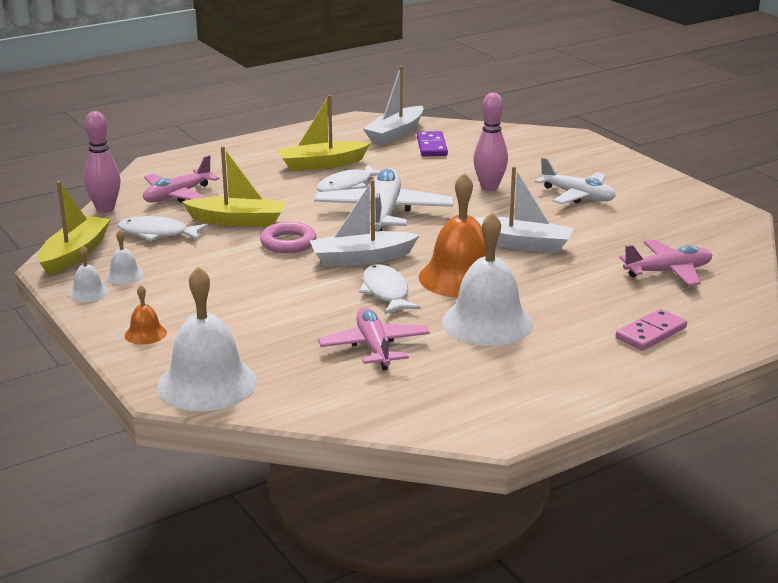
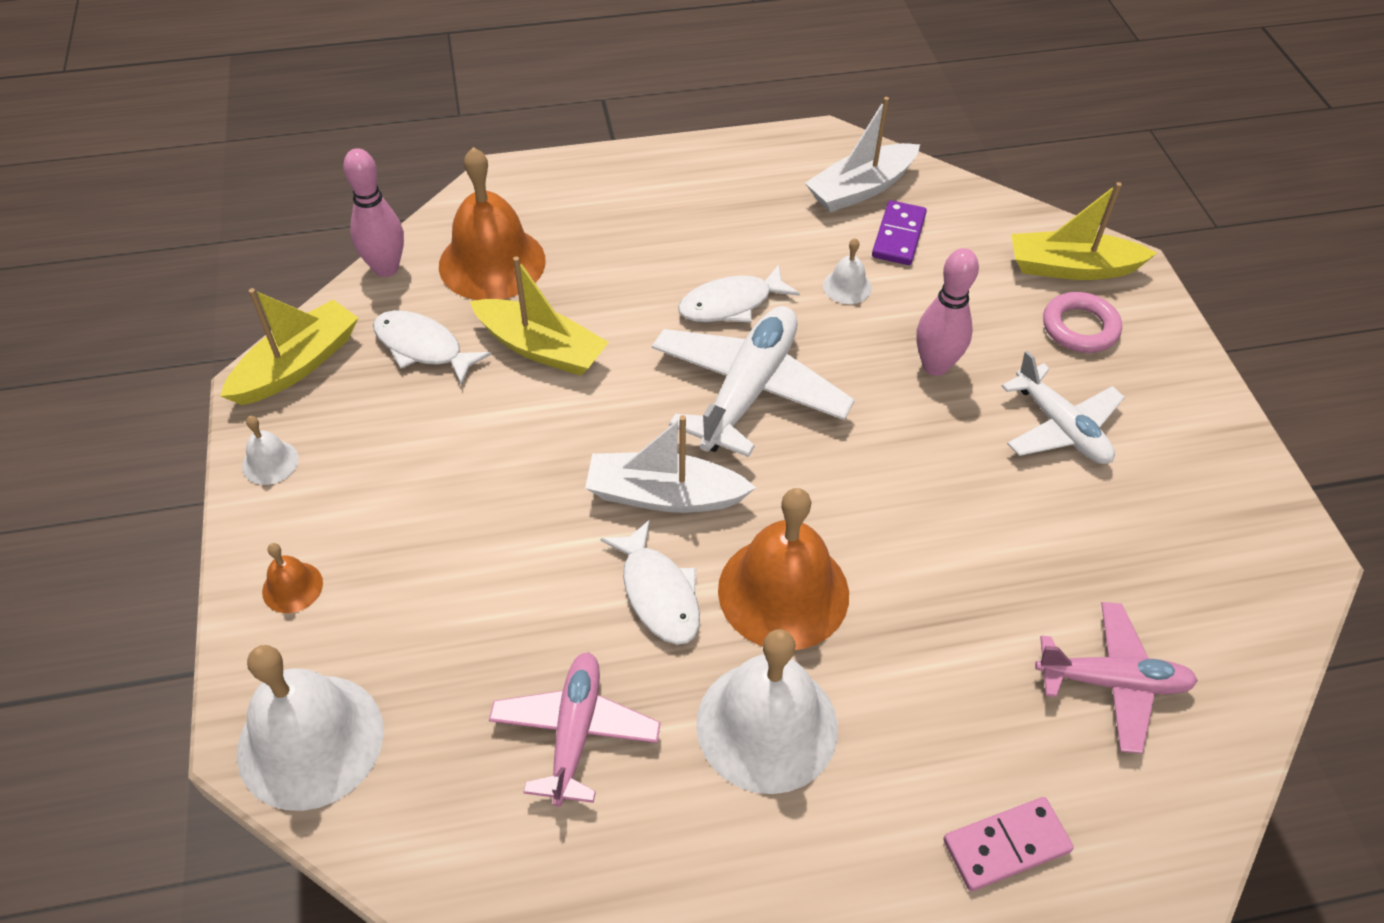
camera: 20 degrees right, 25 degrees up
(124, 275) = (333, 436): white bell -> white bell (847, 286)
(177, 195) = (492, 263): pink plane -> orange bell
(288, 243) = (583, 423): pink ring -> pink ring (1080, 328)
(321, 164) = (720, 239): yellow boat -> yellow boat (1071, 268)
(386, 292) = (658, 593): white fish -> white fish turned 150 degrees clockwise
(521, 244) = (914, 532): white boat -> none

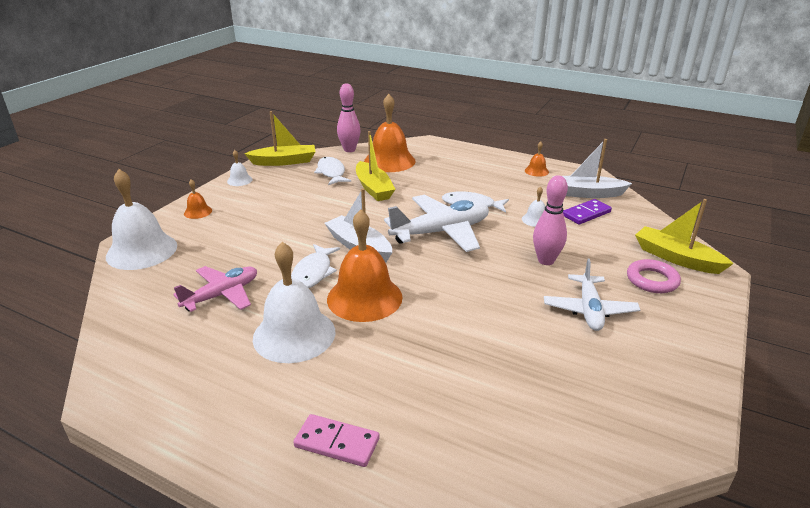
camera: 40 degrees right, 20 degrees down
(747, 170) = (536, 171): none -> orange bell
(1112, 682) = (485, 417): pink plane -> none

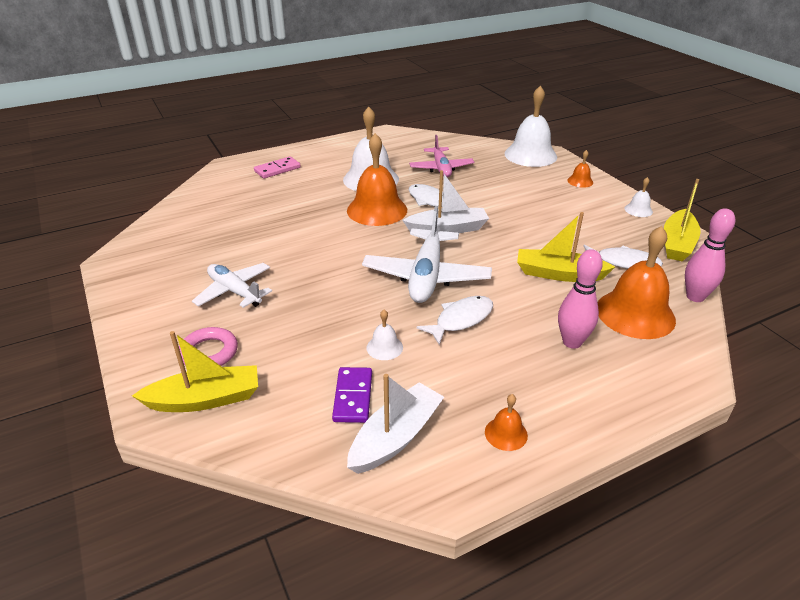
camera: 125 degrees right, 5 degrees up
(546, 260) = (314, 309): pink bowling pin -> pink bowling pin (572, 342)

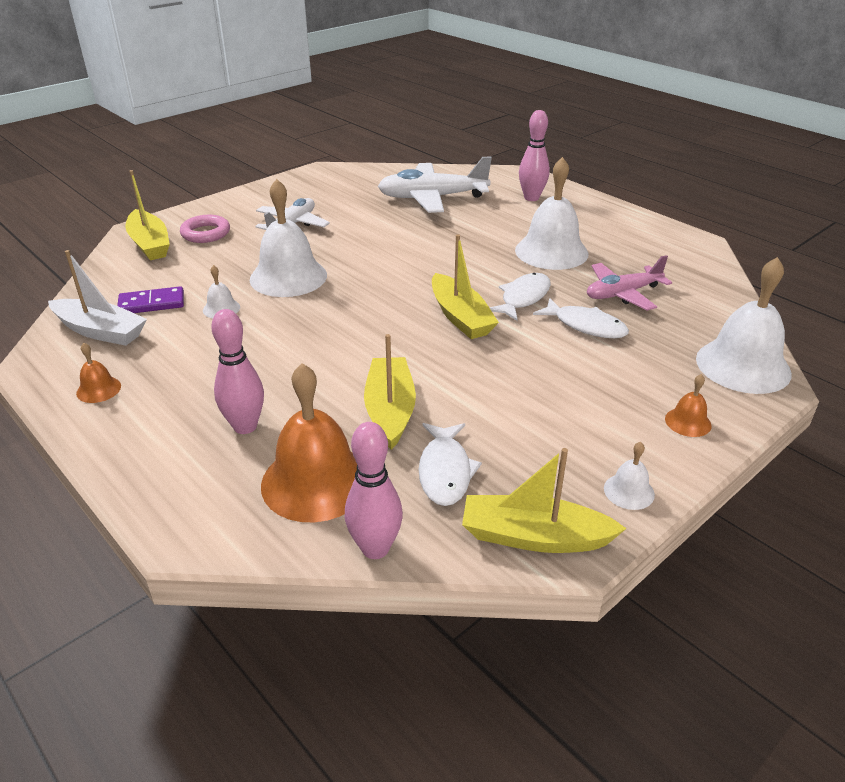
camera: 75 degrees right, 0 degrees up
(277, 169) = (531, 198): pink domino -> pink bowling pin
(343, 302) = (288, 277): none -> white bell
(377, 210) = (478, 266): orange bell -> none
(426, 276) = (350, 315): white plane -> white plane (432, 198)
(447, 229) = (460, 317): white boat -> yellow boat
(461, 320) = (274, 346): white fish -> white fish (586, 326)

